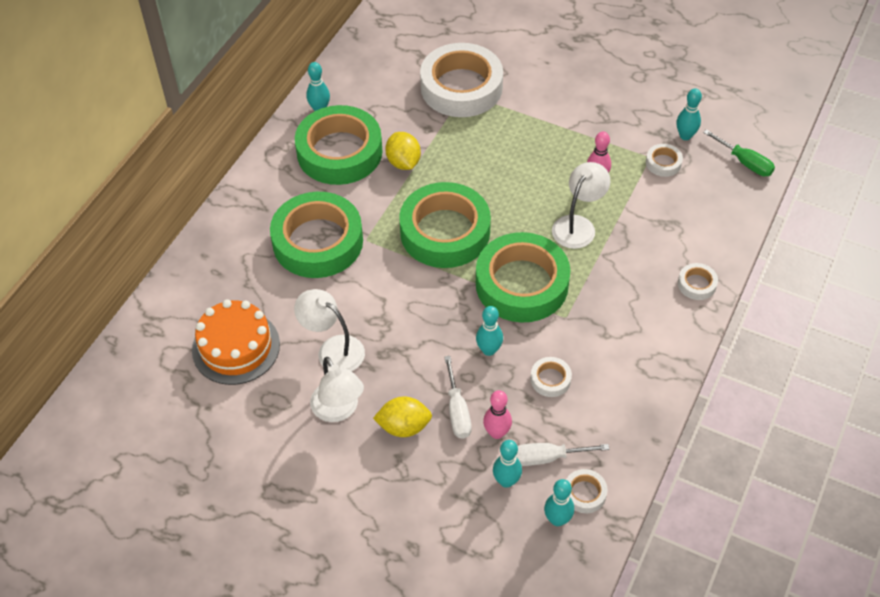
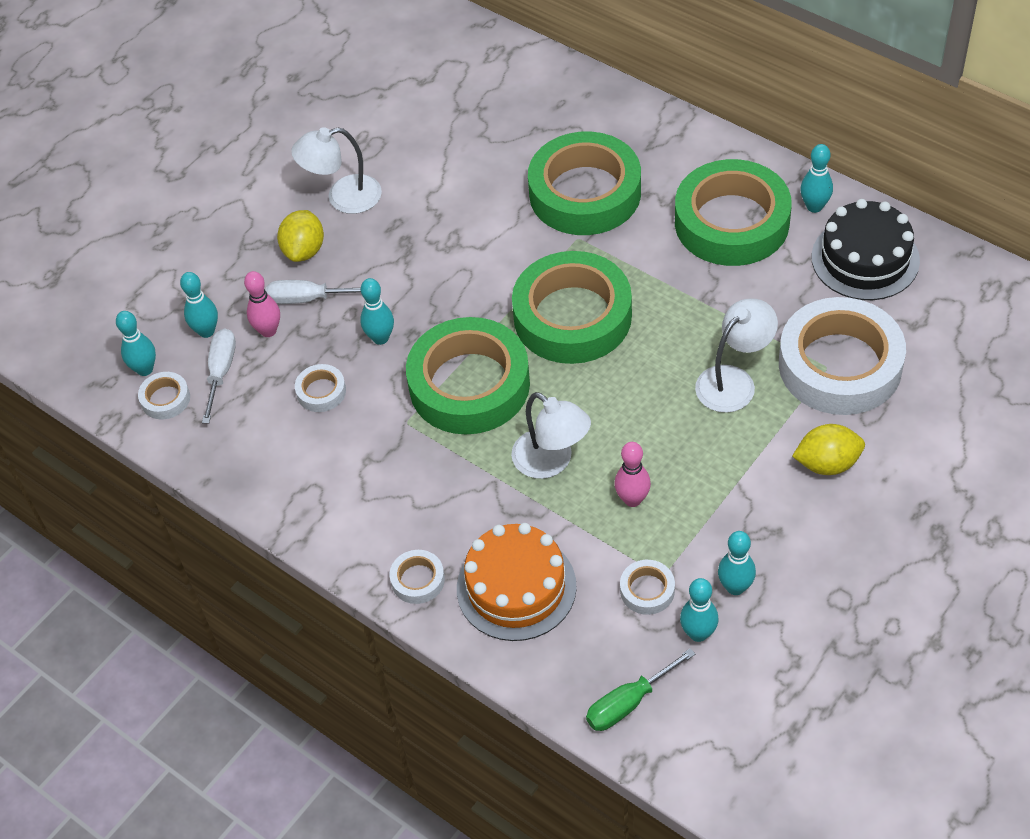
camera: 105 degrees right, 0 degrees up
(236, 347) = (451, 118): orange cake -> orange cake (516, 587)
(333, 349) = (424, 198): white lamp -> white lamp (734, 381)
(366, 81) = (865, 259): none -> black cake
(403, 162) = (702, 285): yellow lemon -> yellow lemon (827, 463)
(647, 122) = (735, 587): none -> turquoise bowling pin

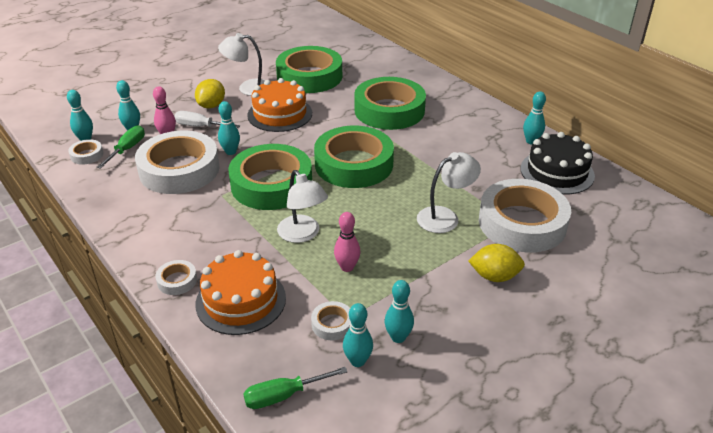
camera: 10 degrees right, 15 degrees down
(221, 373) = (127, 149): white screwdriver -> green screwdriver
(321, 391) = (179, 170): white tape -> white tape, size x2.43
(419, 242) = (280, 114): none -> orange cake
(731, 222) = (475, 139): green tape -> green tape (309, 76)

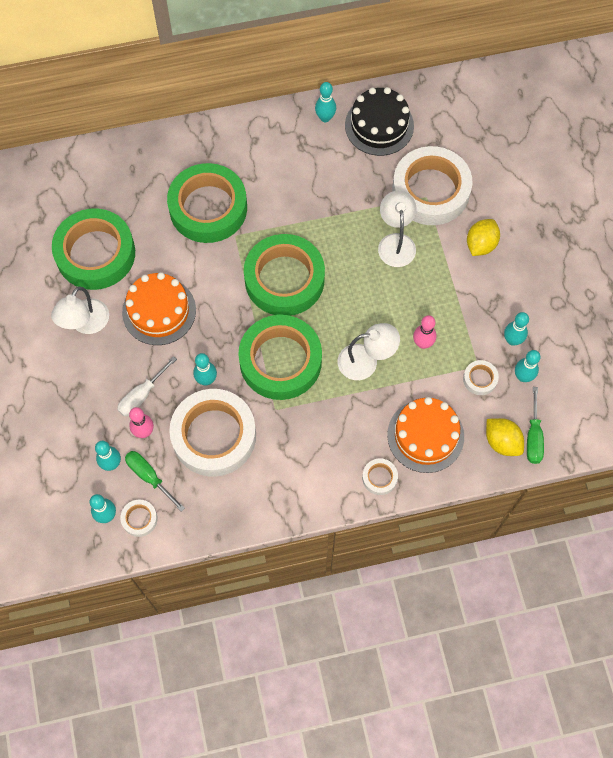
camera: 65 degrees left, 30 degrees up
(211, 105) = (104, 372): yellow lemon -> yellow lemon (502, 442)

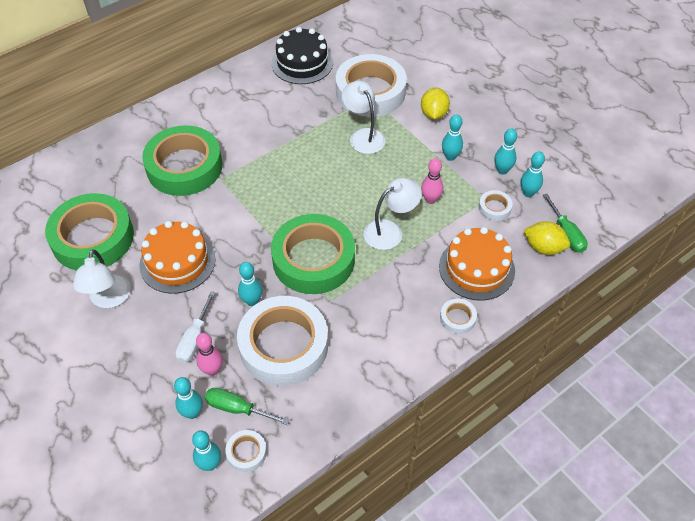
camera: 25 degrees left, 15 degrees down
(284, 279) = (282, 195): green tape -> none
(325, 118) = (254, 72): turquoise bowling pin -> turquoise bowling pin (450, 156)

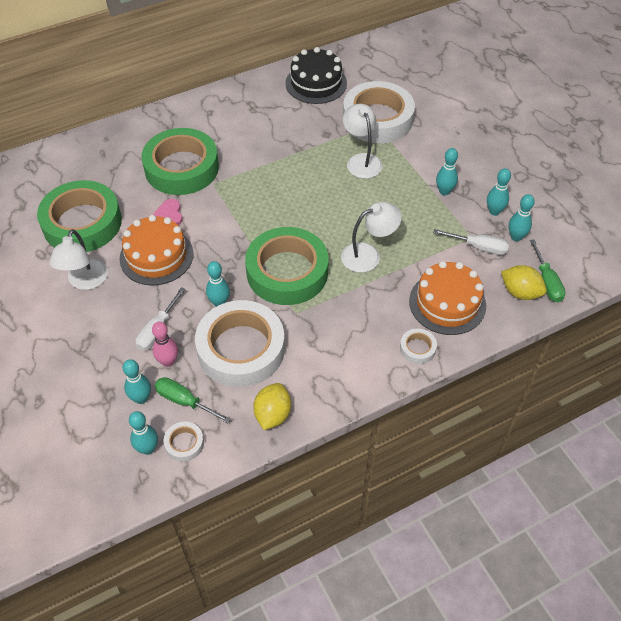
camera: 10 degrees right, 0 degrees up
(182, 216) = (170, 214): none -> pink heart
(430, 199) = (415, 230): pink bowling pin -> none
(433, 114) = (436, 148): yellow lemon -> yellow lemon (273, 414)
(494, 208) = (478, 247): white tape -> white screwdriver

